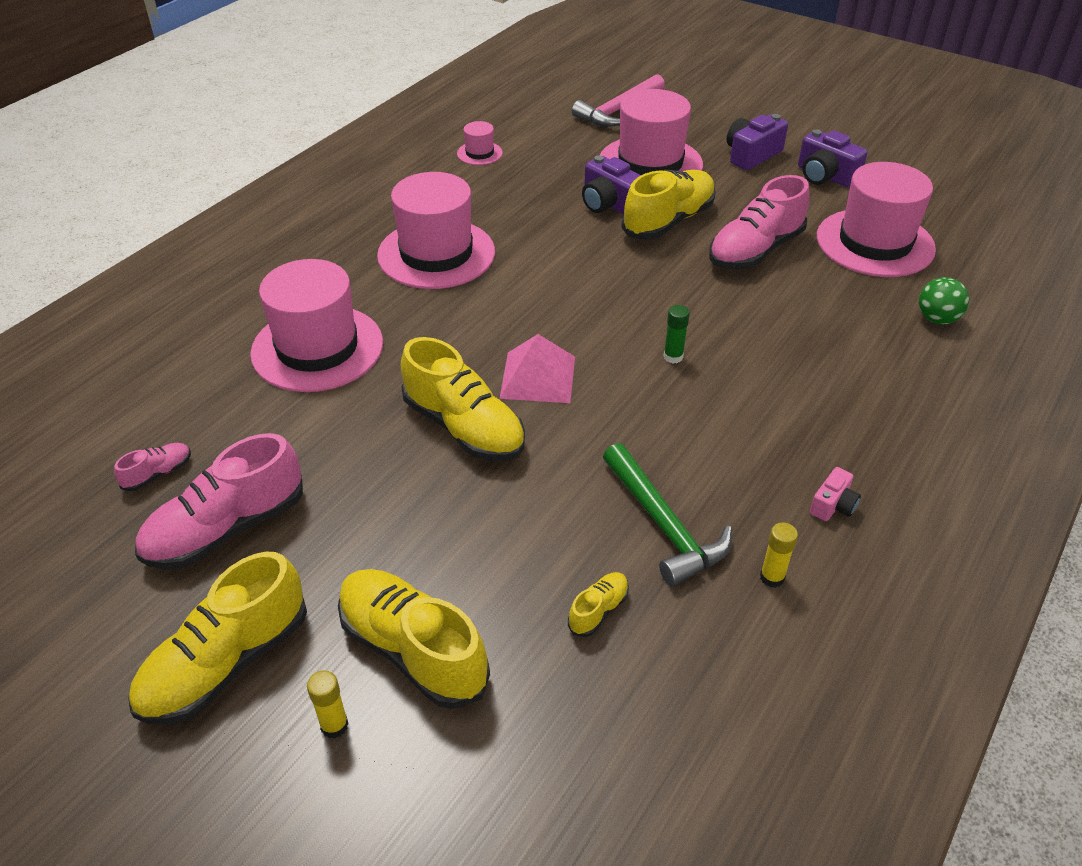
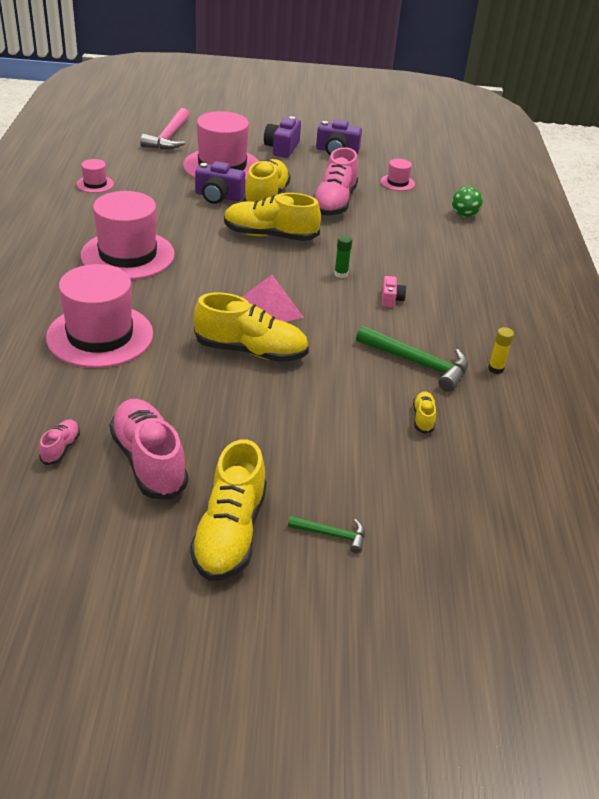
camera: 35 degrees left, 5 degrees down
(226, 529) = (149, 461): pink shoe -> pink shoe turned 135 degrees clockwise
(334, 725) = (332, 535): yellow glue stick -> green hammer
(413, 650) = (339, 478): yellow shoe -> yellow shoe (270, 235)
(833, 505) = (494, 324): pink camera -> pink camera (391, 299)
(875, 243) = (397, 182): pink hat -> pink hat, size x0.44

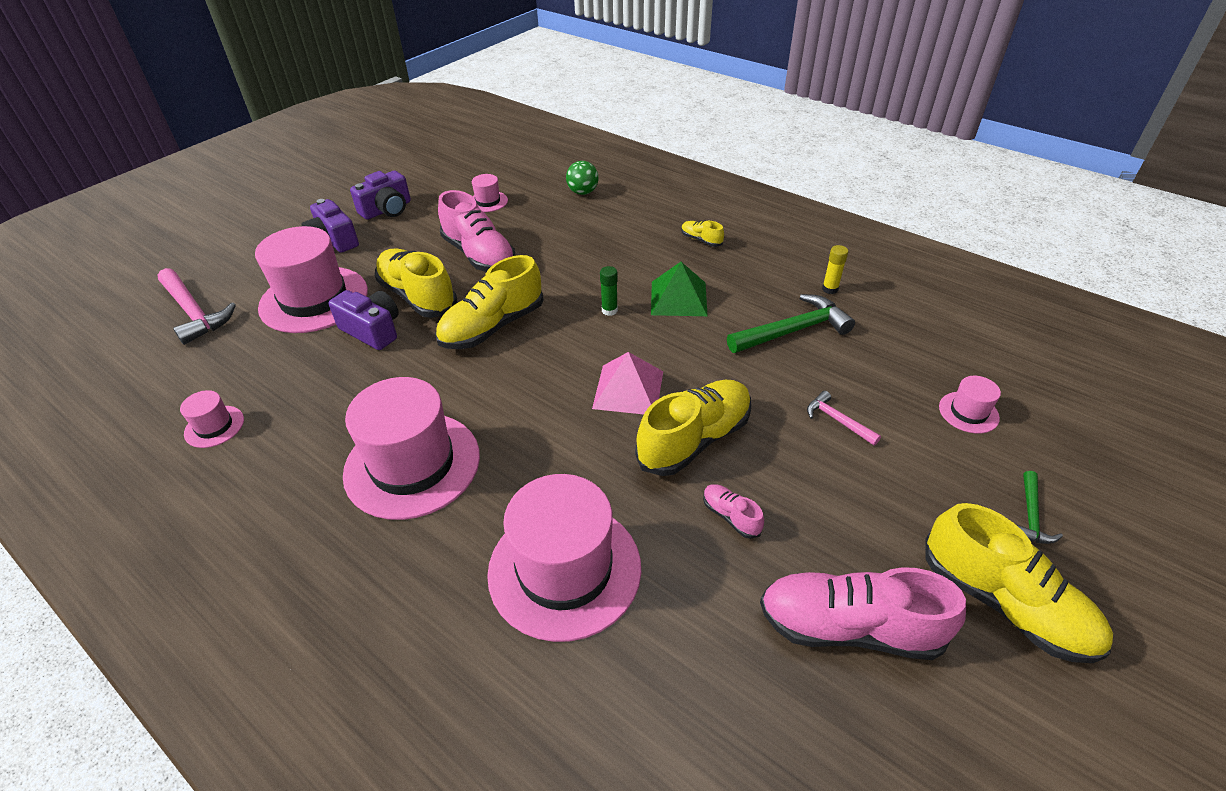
camera: 50 degrees left, 5 degrees up
(61, 448) = (779, 718): pink shoe -> pink shoe (731, 516)
(218, 196) = (372, 330): purple camera -> purple camera turned 105 degrees counterclockwise
(332, 535) = (1030, 516): green hammer -> green hammer turned 150 degrees clockwise
(338, 411) = (837, 420): none -> pink hammer
(391, 299) = (679, 298): pink camera -> green pyramid
(421, 480) = (968, 412): none -> pink hat
(423, 418) = (878, 367): yellow shoe -> yellow shoe (701, 240)

